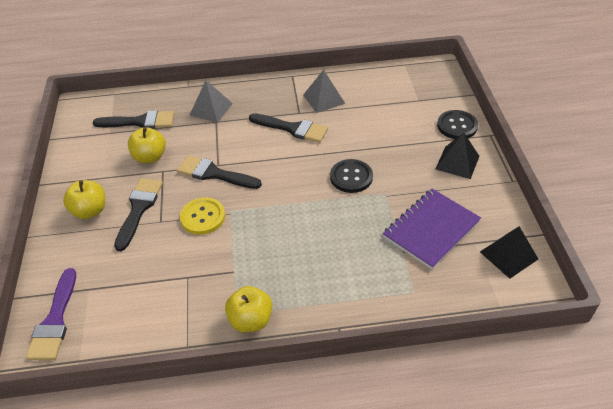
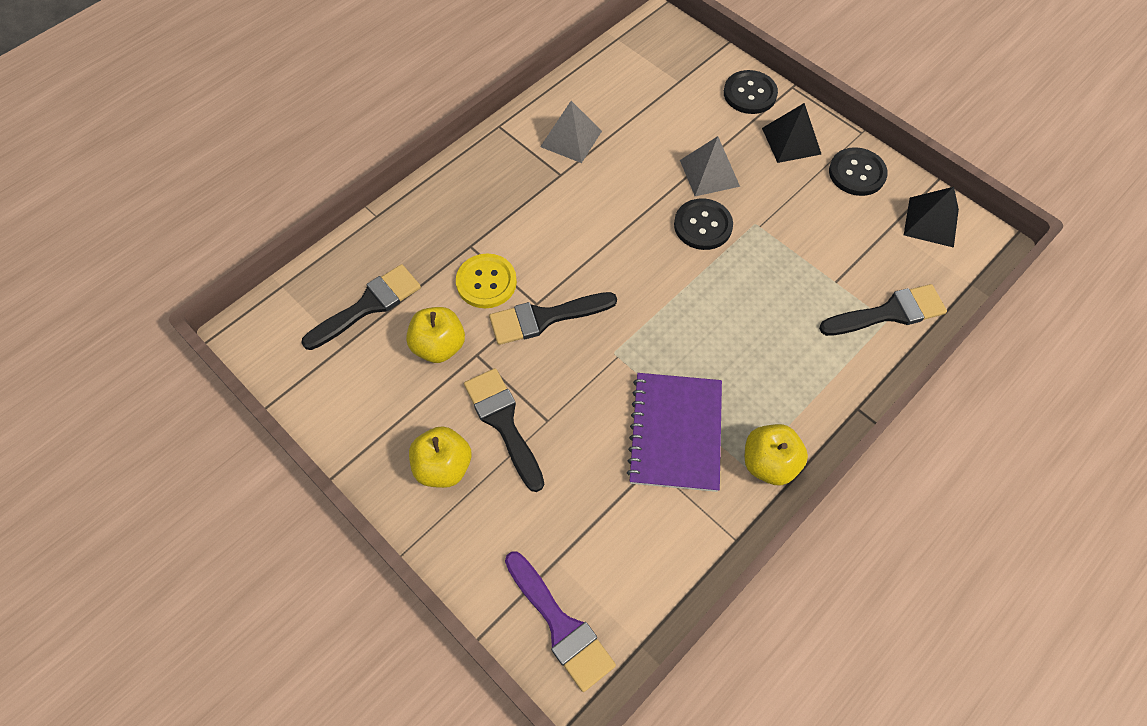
camera: 40 degrees left, 15 degrees up
(202, 217) = (591, 382): yellow button -> yellow button (486, 282)
(211, 109) = (445, 232): grey pyramid -> grey pyramid (709, 173)
(292, 128) = (575, 201): black brush -> black brush (889, 313)
(431, 229) = (839, 238): purple notebook -> purple notebook (676, 433)
(484, 201) = (857, 173): none -> black button

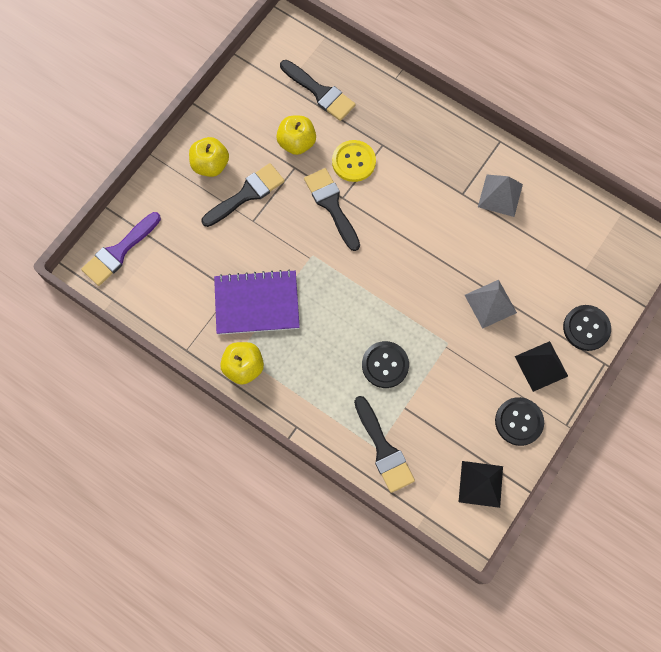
camera: 80 degrees right, 10 degrees up
(703, 225) = (436, 304): black button -> black button (385, 365)

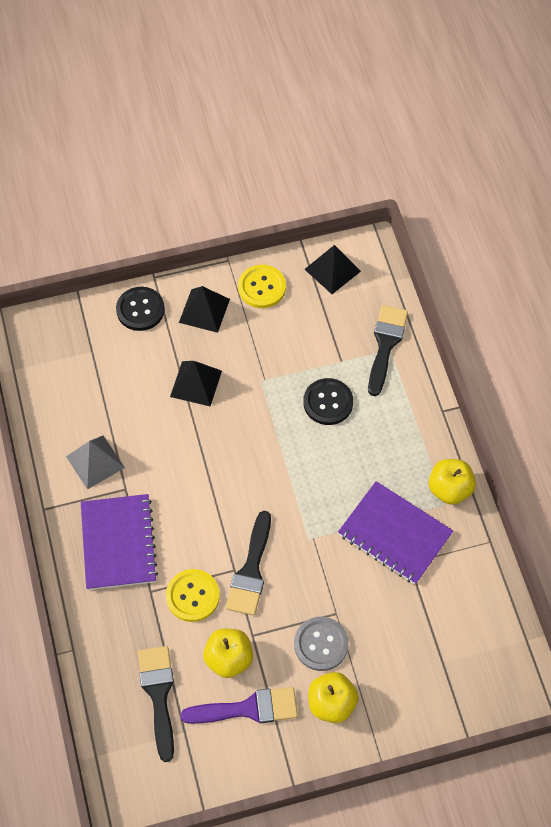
camera: 140 degrees left, 10 degrees down
(119, 251) = (488, 683): purple brush -> purple brush (248, 708)
(246, 194) = (321, 644): black brush -> grey button
(431, 157) = (118, 543): none -> purple notebook
(490, 304) = (196, 383): grey pyramid -> black pyramid
(519, 421) = (262, 287): black button -> yellow button

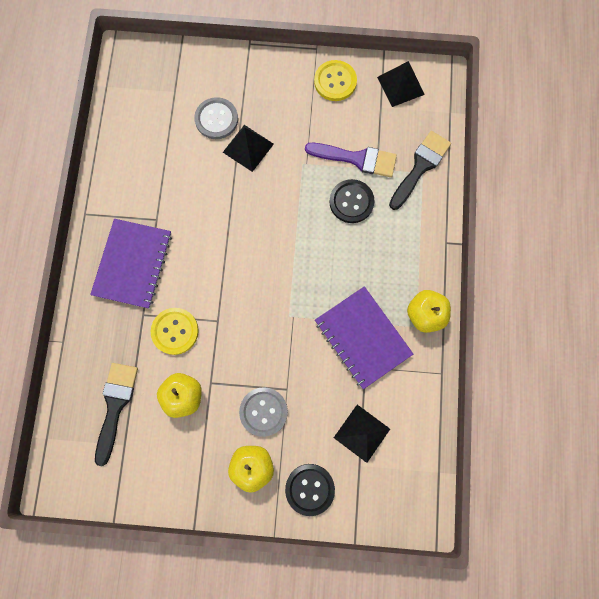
camera: 20 degrees right, 15 degrees up
(95, 462) = (141, 188): grey pyramid -> none
(140, 310) = (227, 68): black button -> black button (309, 489)
(150, 365) = (216, 119): none -> grey button
(204, 310) = (279, 86): black pyramid -> black pyramid (361, 433)
(248, 708) = (182, 445): purple brush -> purple brush (356, 159)
(251, 570) = (231, 326): black brush -> none

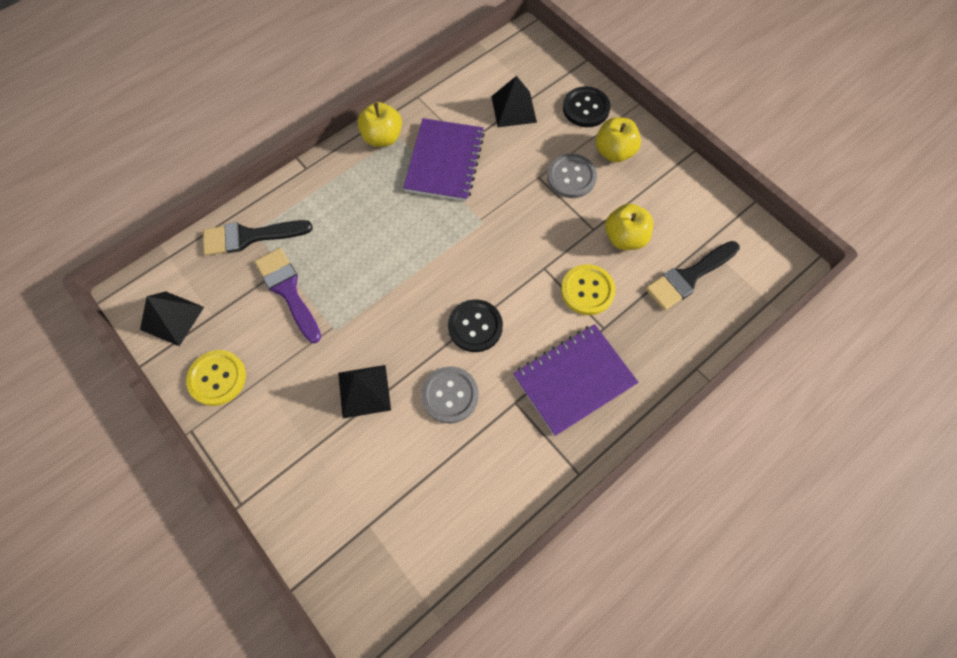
camera: 135 degrees left, 10 degrees down
(216, 119) = (361, 450): grey button -> grey button (450, 395)
(351, 202) = (335, 261): black button -> black button (475, 326)

